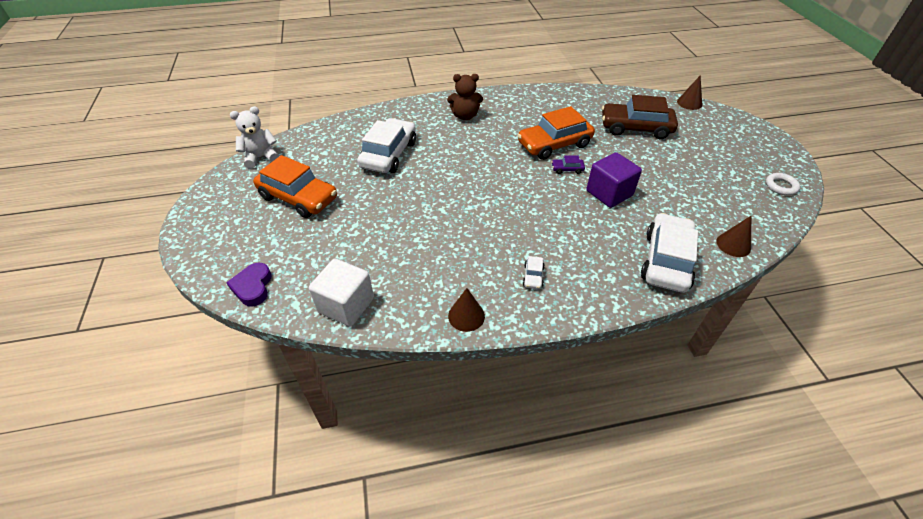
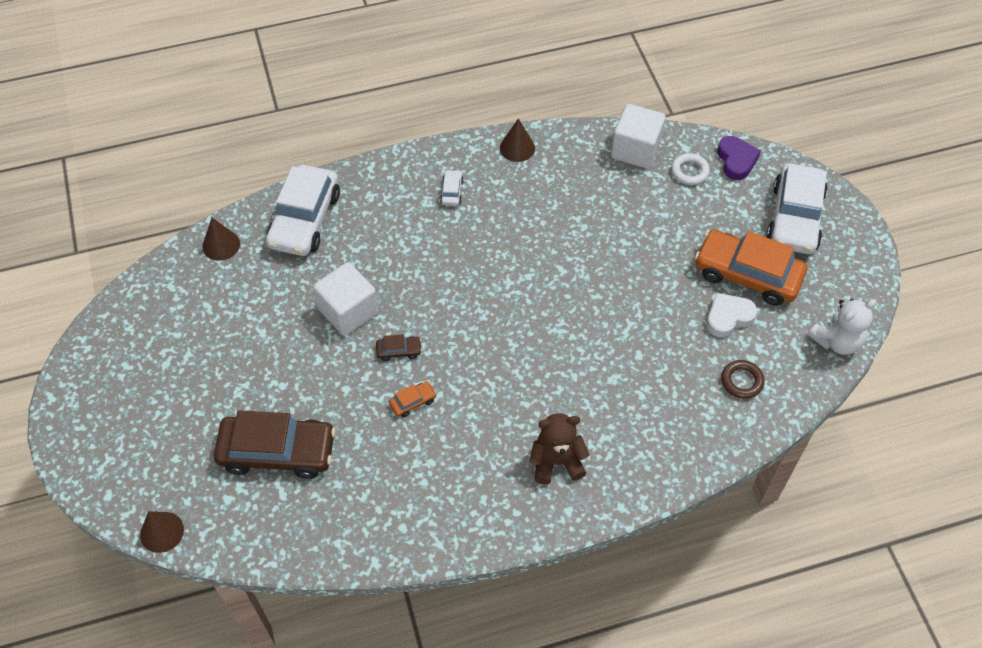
camera: 175 degrees right, 10 degrees up
(327, 174) = (728, 317): none -> white heart
(337, 142) = (742, 381): none -> brown ring
(389, 154) = (656, 361): white car -> white car (794, 218)
(554, 144) = (413, 402): orange car -> orange car, size x0.41
(567, 169) = (399, 351): purple car -> brown car
(609, 193) = (348, 311): purple cube -> white cube
(781, 186) = (113, 340): white ring -> white ring (689, 171)

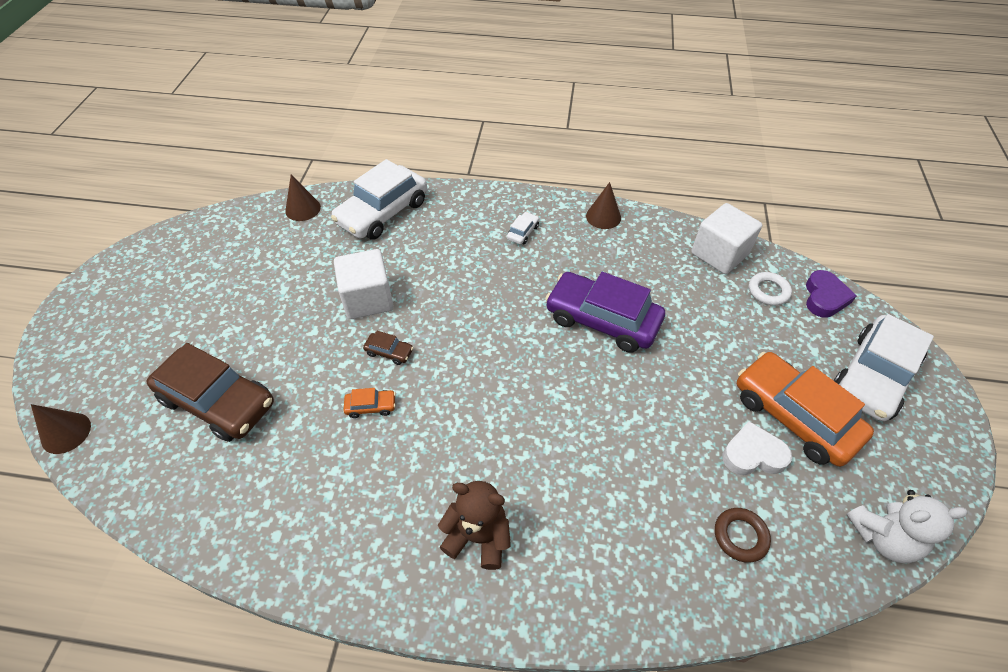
camera: 25 degrees right, 5 degrees down
(565, 251) = (602, 320): none -> purple car

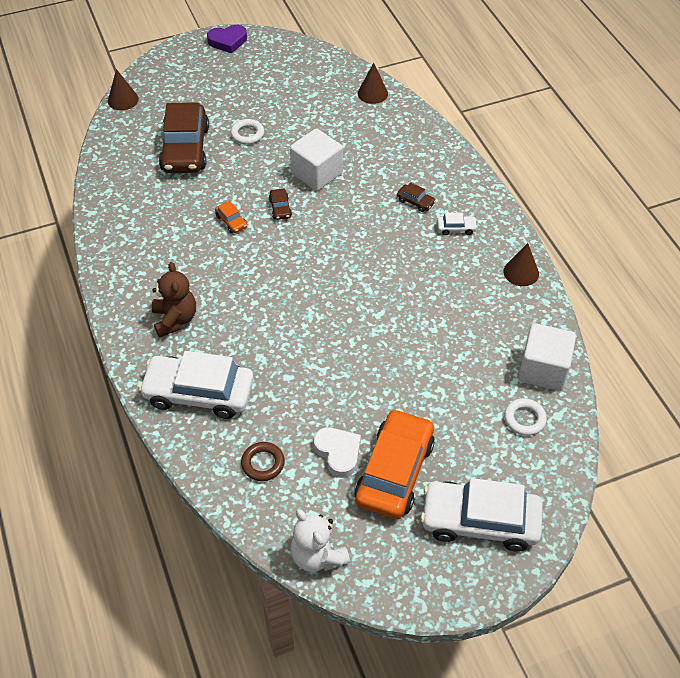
camera: 60 degrees right, 0 degrees up
(255, 331) = (247, 134): none -> white ring
(383, 212) = (406, 137): white car -> white car (199, 393)
(468, 244) = (415, 202): none -> brown car
(602, 320) = (401, 315): purple car -> none
(824, 297) = (551, 464): purple heart -> purple heart (228, 41)

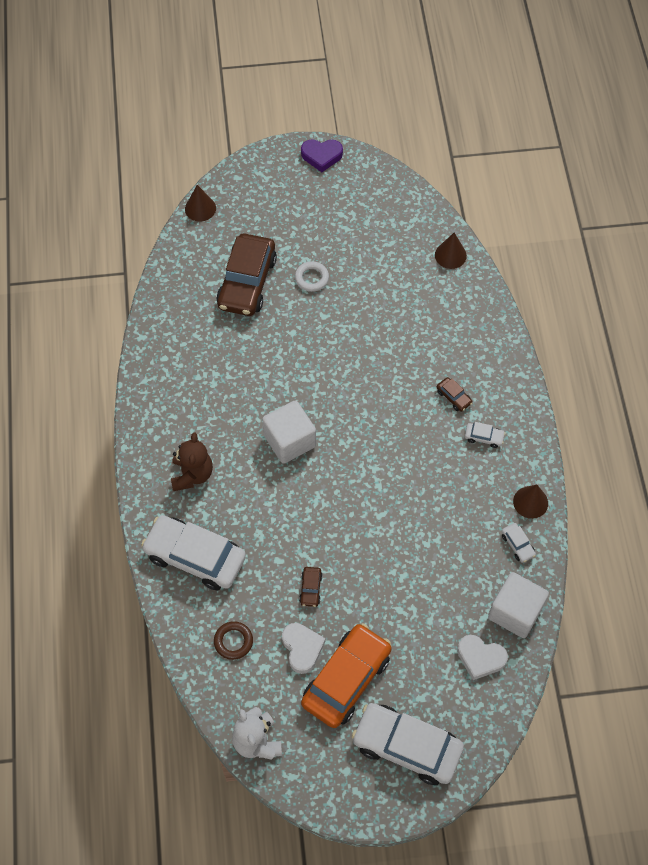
camera: 15 degrees right, 10 degrees up
(231, 221) = (270, 378): orange car -> none
(280, 208) = (320, 374): brown car -> brown car (310, 589)
(316, 173) = (366, 341): white cube -> white cube (289, 441)
(523, 311) = (517, 545): none -> white car
(524, 419) = (480, 658): white ring -> white heart

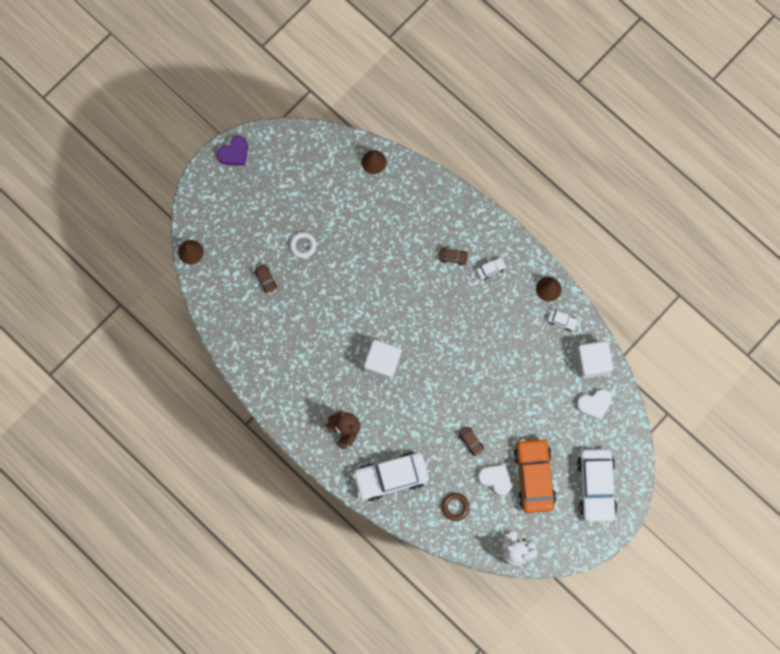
camera: 40 degrees left, 15 degrees up
(247, 282) = (266, 280): brown car -> brown car, size x0.41
(407, 747) = (595, 486): white car -> white car turned 75 degrees counterclockwise

